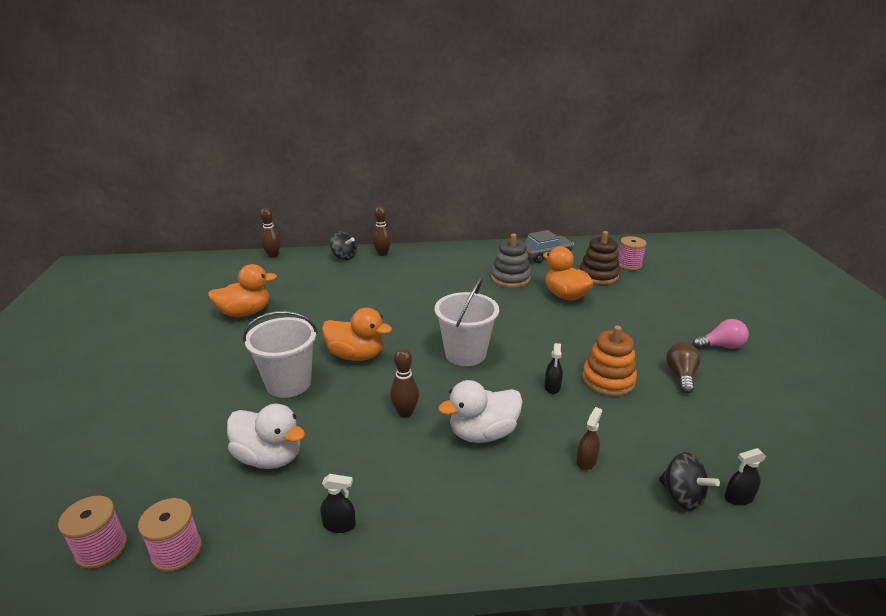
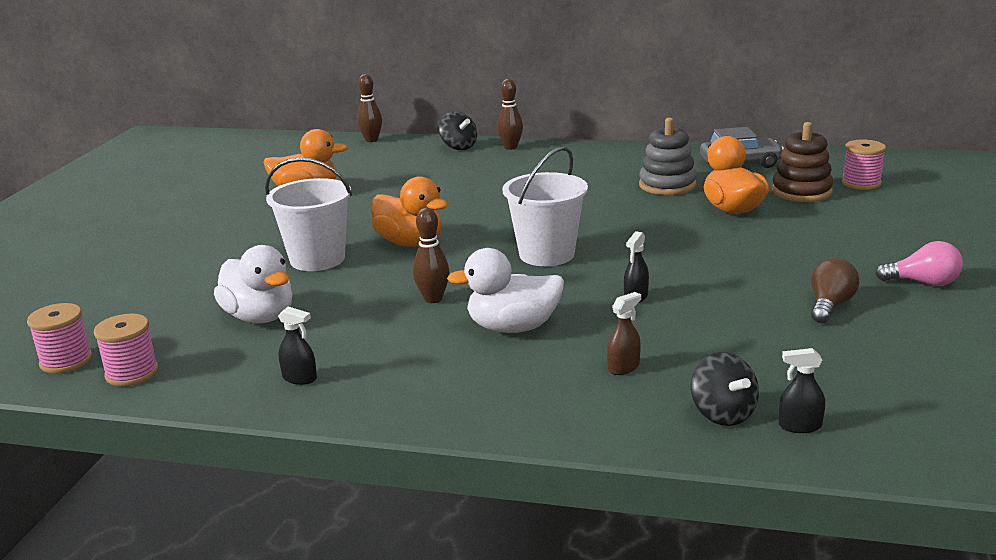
camera: 20 degrees right, 5 degrees down
(608, 380) = (719, 299): orange stacking toy -> none

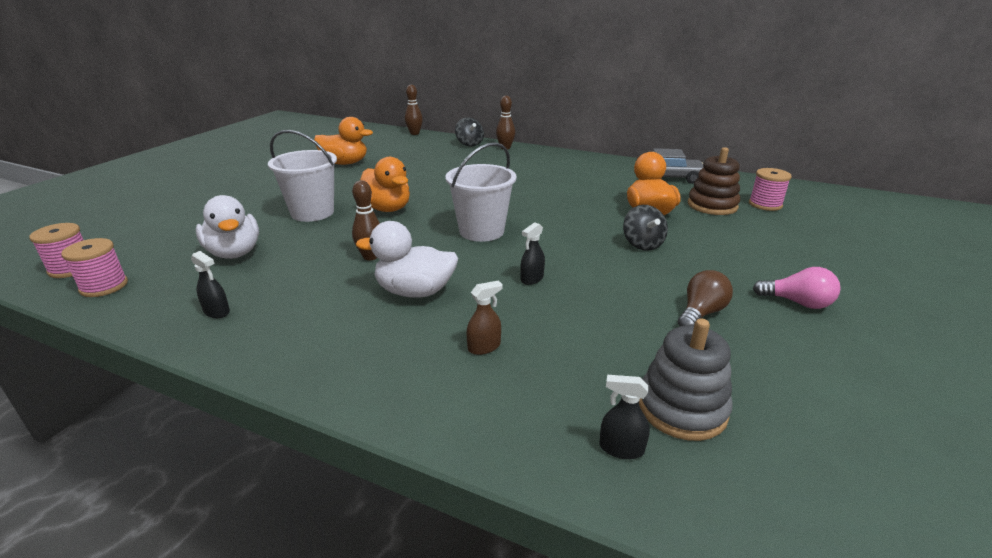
camera: 10 degrees right, 5 degrees up
(667, 185) = (605, 188): grey stacking toy -> grey stacking toy (682, 408)
(722, 414) = (550, 417): black spinning top -> black spinning top (642, 244)

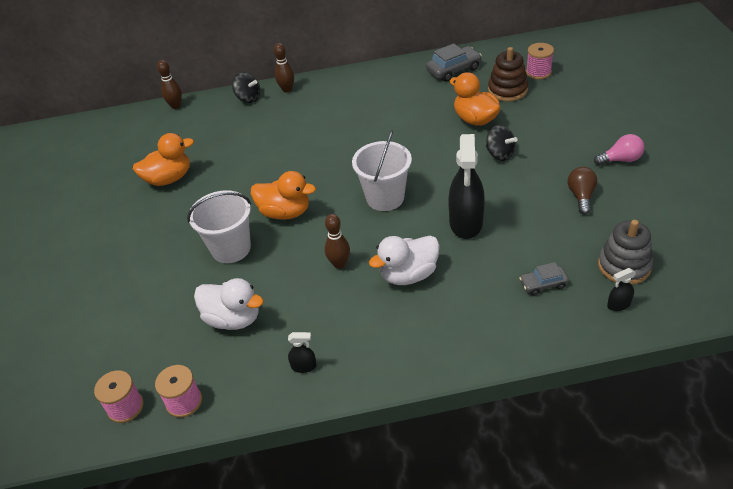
camera: 30 degrees left, 15 degrees up
(484, 347) = (496, 289): brown spray bottle -> none
(532, 279) = (466, 223): black spray bottle -> black spray bottle, size x2.32
(544, 371) = (543, 284): none -> grey car

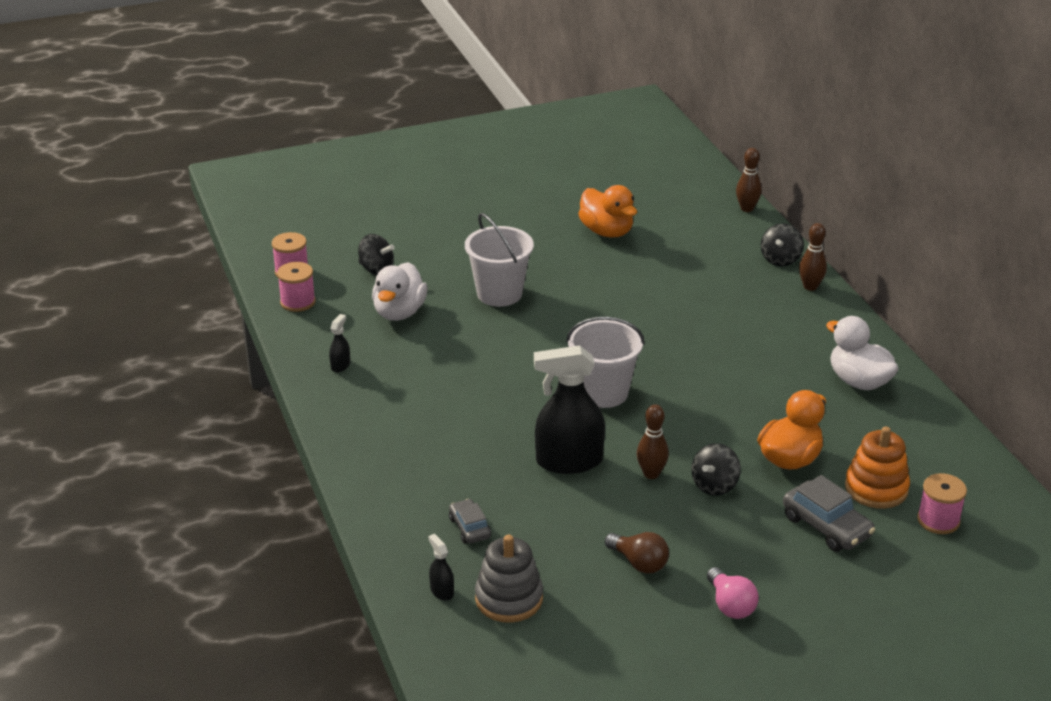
camera: 75 degrees right, 10 degrees down
(154, 334) = (376, 269): none -> black spinning top
(285, 212) = (563, 321): orange duck -> none
(304, 366) = (340, 365): black spray bottle -> black spray bottle turned 150 degrees counterclockwise
(339, 264) = (485, 371): brown bowling pin -> brown bowling pin (651, 474)
(408, 275) = (473, 422): white duck -> white duck (859, 381)
(453, 70) = (913, 431): grey car -> grey car (826, 526)
(507, 90) = (876, 488): brown stacking toy -> orange stacking toy
(581, 196) = (639, 563): brown light bulb -> brown light bulb turned 45 degrees clockwise

